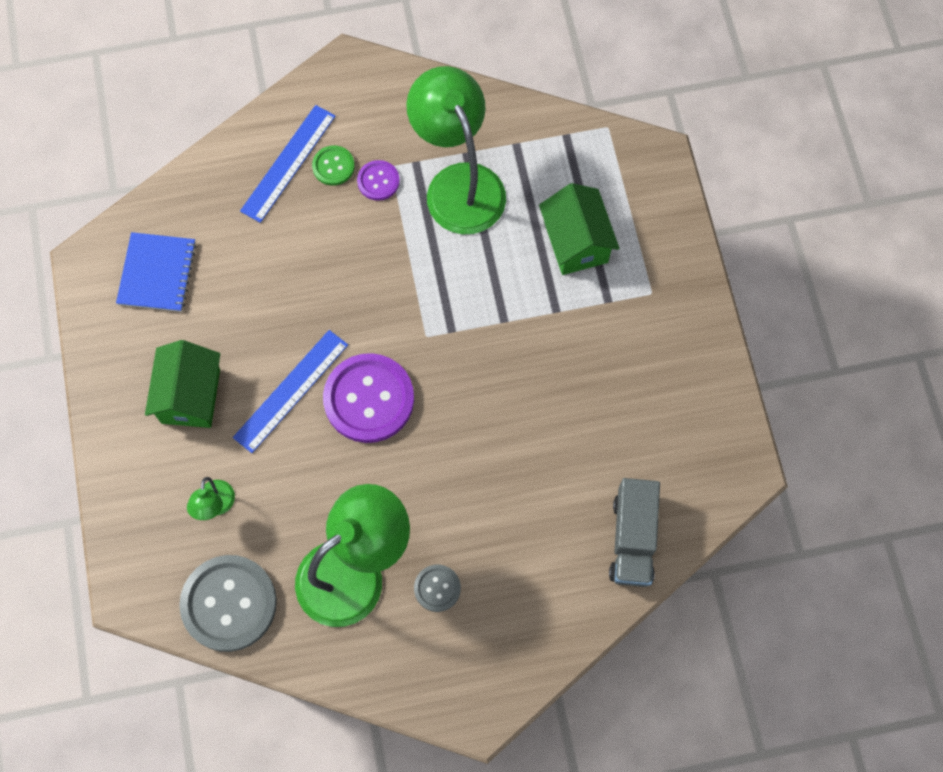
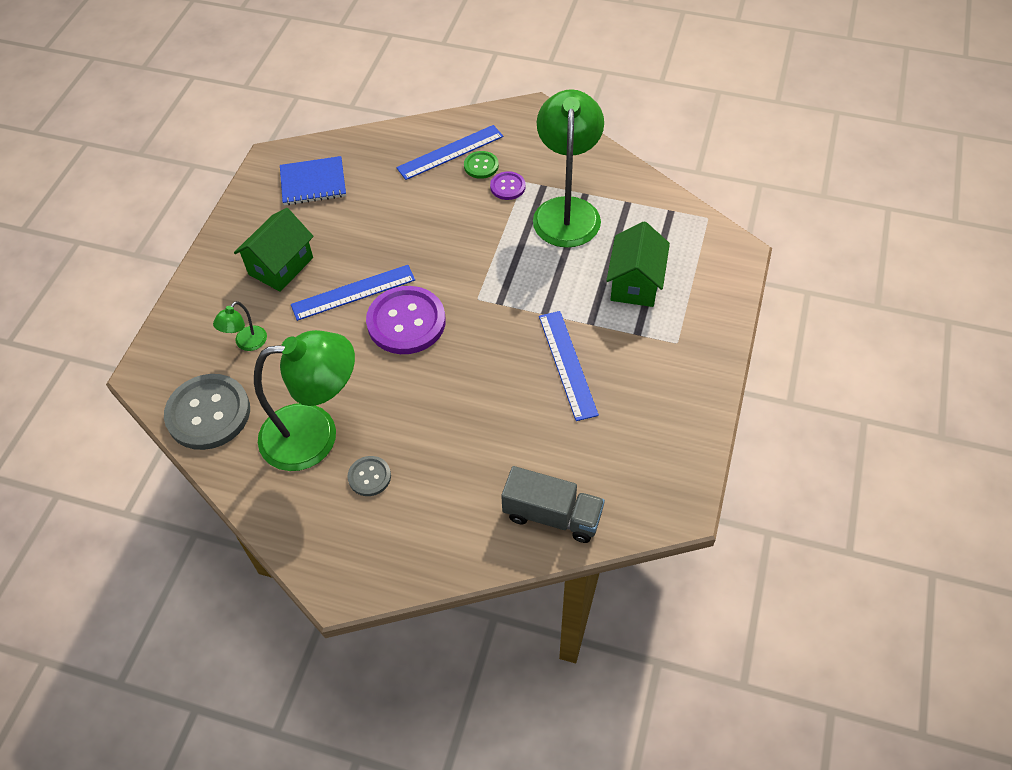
camera: 30 degrees right, 15 degrees down
(157, 273) = (313, 183): blue notebook -> blue notebook turned 45 degrees clockwise
(559, 370) = (567, 364): none -> blue ruler
(632, 539) = (552, 515): grey truck -> grey truck turned 105 degrees counterclockwise

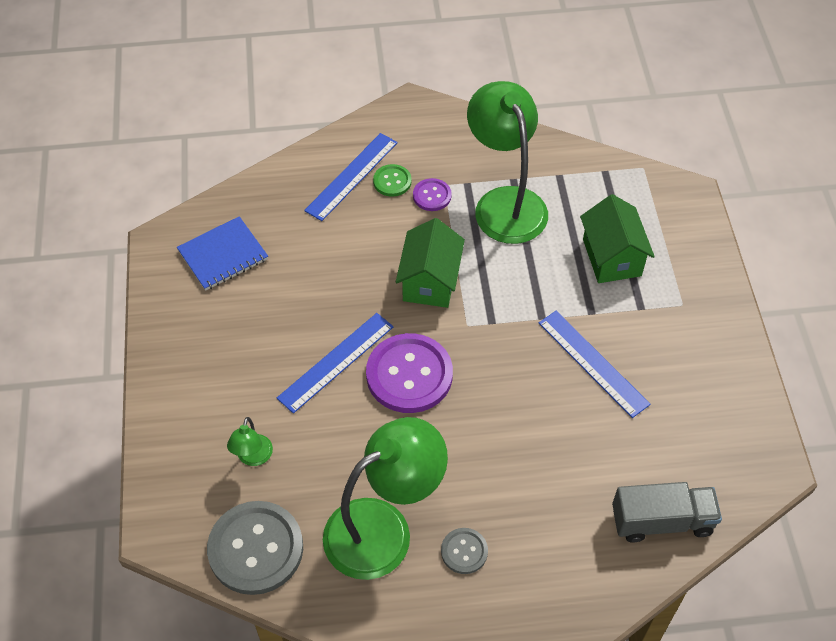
camera: 25 degrees left, 0 degrees up
(281, 266) = (241, 359): green house -> green house (430, 281)

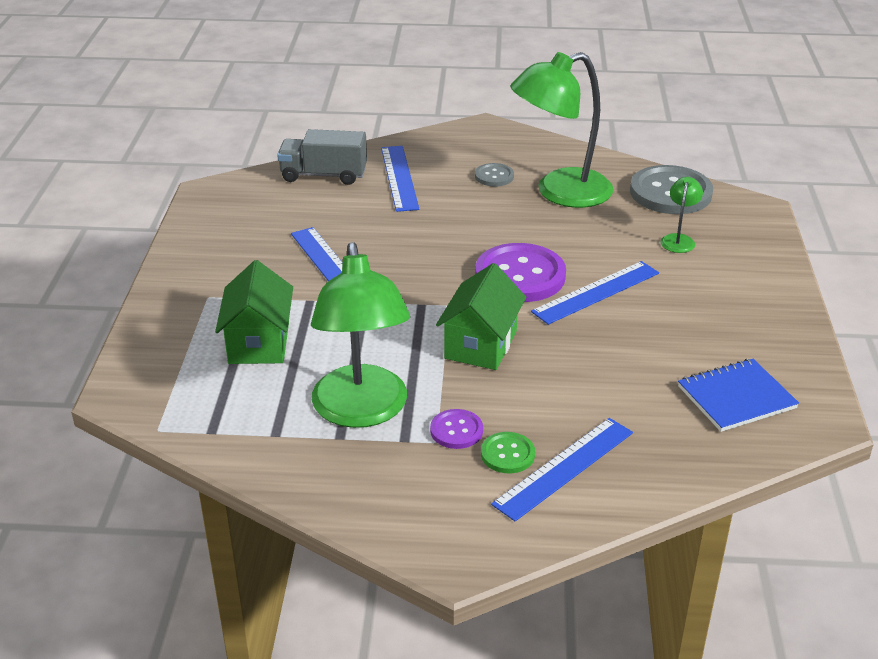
camera: 170 degrees left, 20 degrees down
(574, 530) = (399, 178): none -> blue ruler

